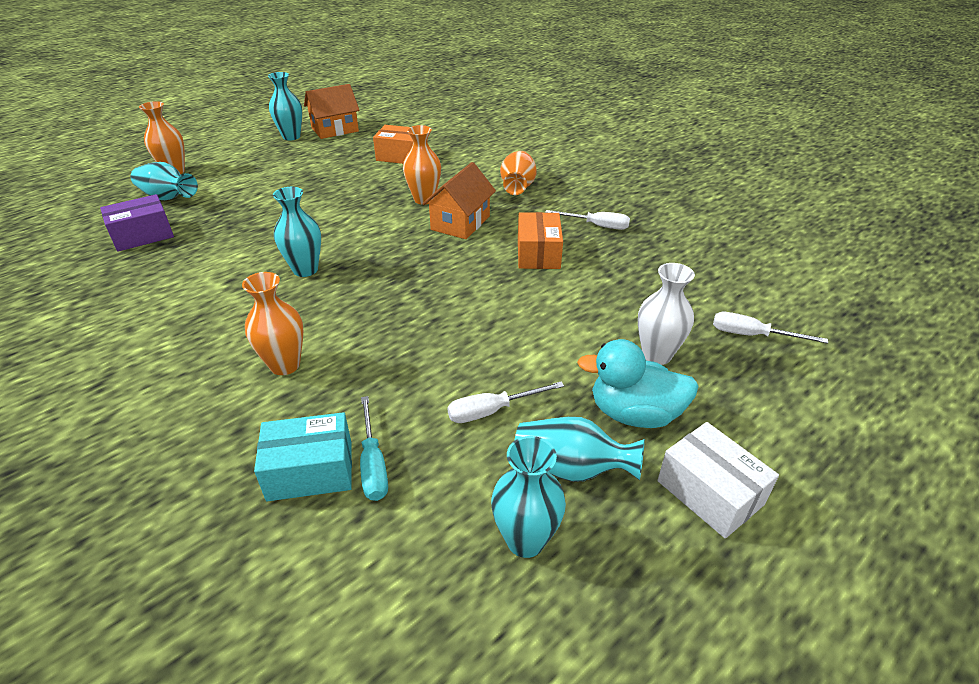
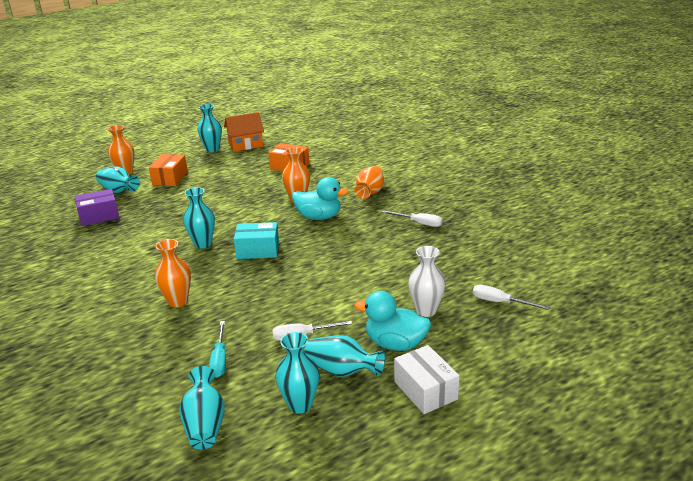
camera: 10 degrees right, 10 degrees down
(310, 471) = (181, 360): turquoise box -> turquoise box (258, 250)
(376, 598) = (205, 424): none -> turquoise vase
(460, 223) = (319, 217): orange house -> turquoise duck
(538, 253) = (368, 241): orange box -> orange box (170, 178)

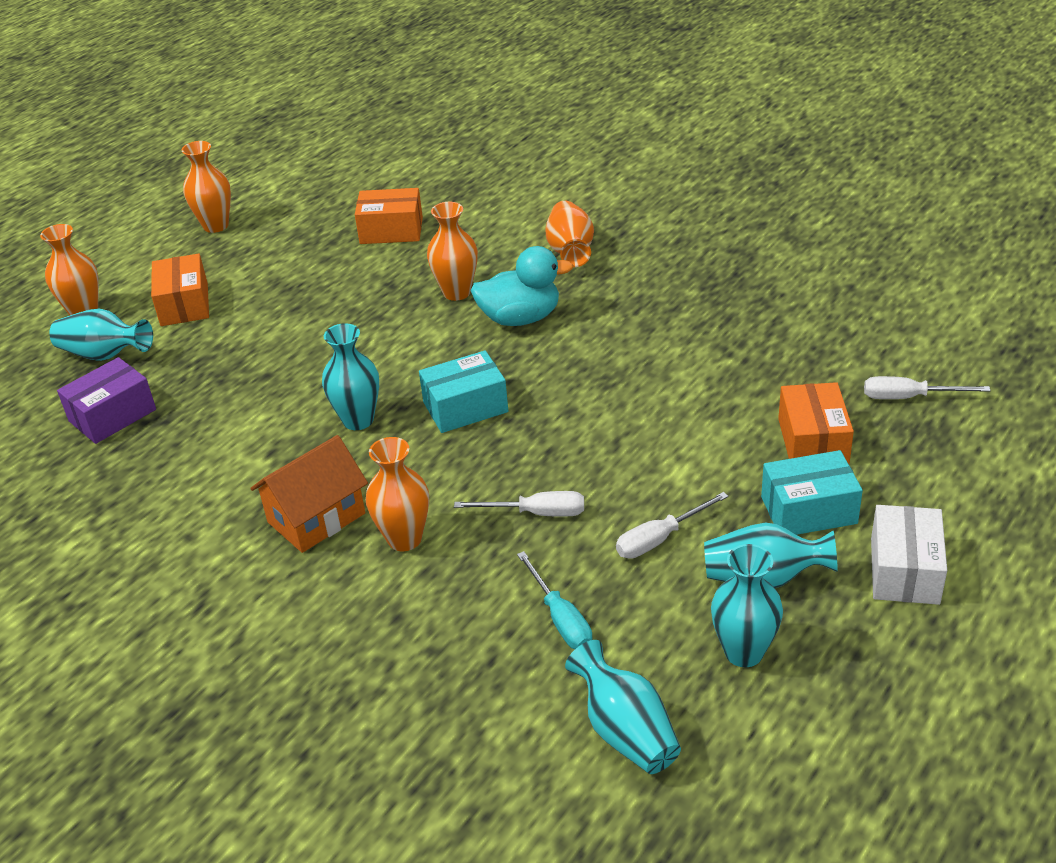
camera: 20 degrees left, 10 degrees up
(212, 149) = (216, 226): turquoise vase -> orange vase
(245, 145) = (272, 202): orange house -> orange house (316, 518)
(395, 344) = (808, 510): turquoise duck -> turquoise box
(419, 223) = (692, 290): white screwdriver -> white screwdriver (536, 513)
(425, 390) = (904, 571): white box -> white box turned 60 degrees clockwise
(426, 310) = (813, 441): white vase -> orange box

